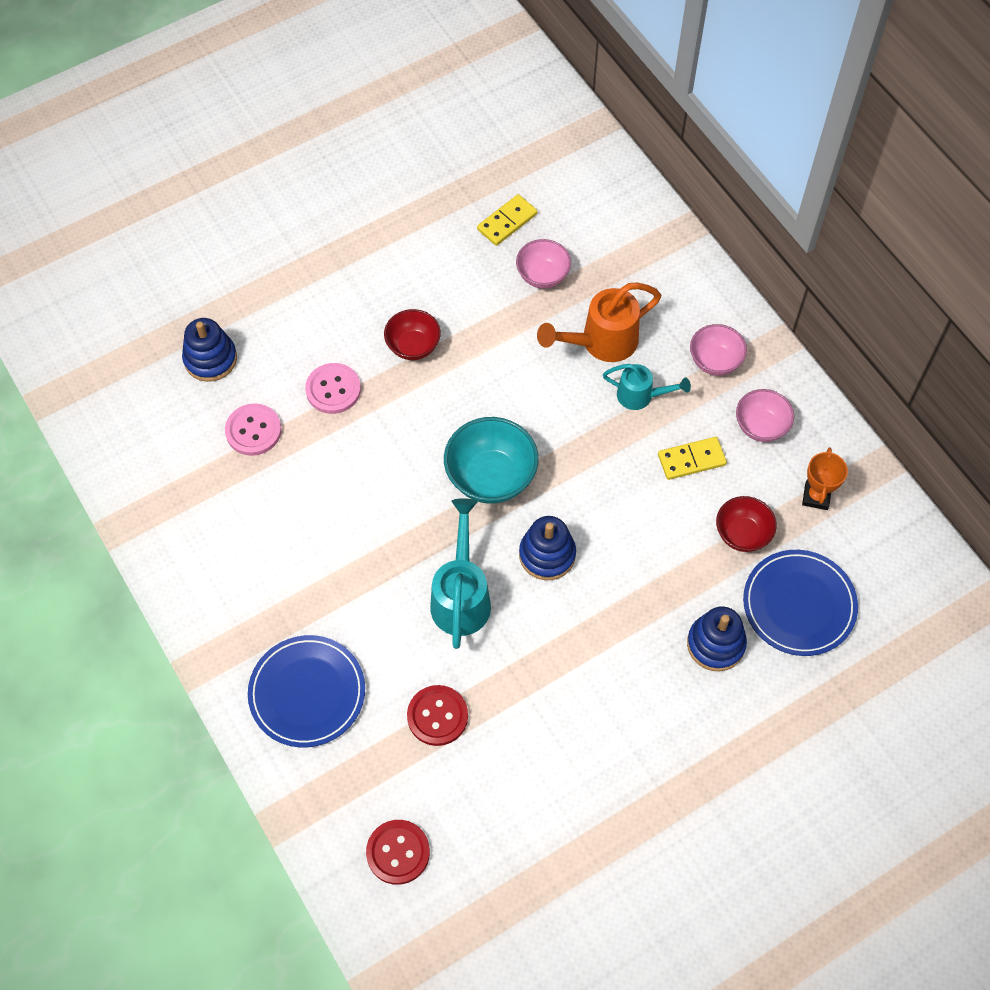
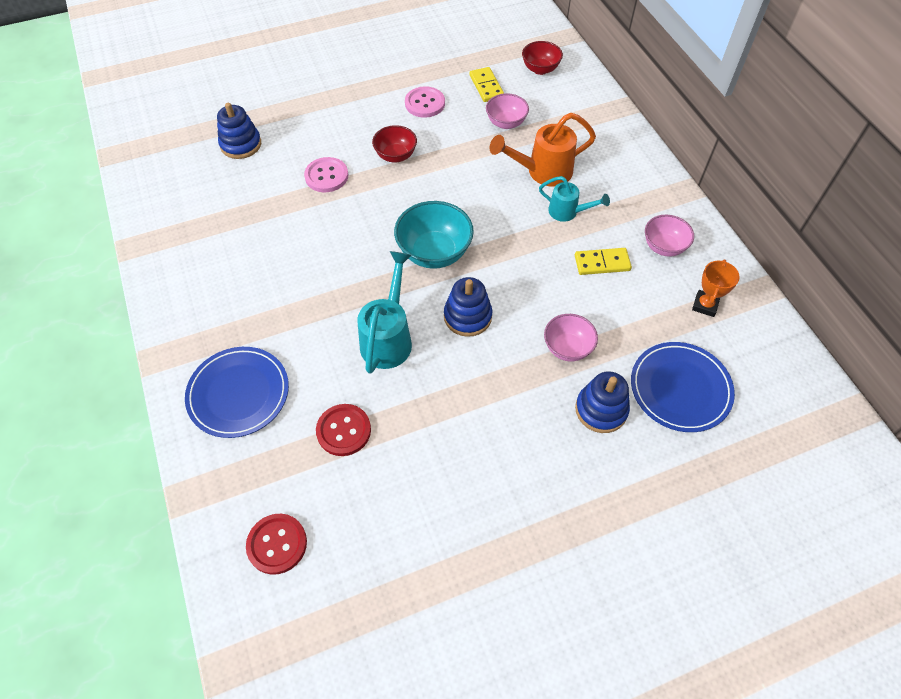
camera: 10 degrees right, 5 degrees down
(253, 431) = (257, 195): pink button -> pink button (425, 103)
(507, 222) = (486, 86): yellow domino -> yellow domino turned 75 degrees counterclockwise
(715, 361) = (632, 196): pink bowl -> pink bowl (567, 348)
(742, 534) = (637, 325): red bowl -> red bowl (540, 69)

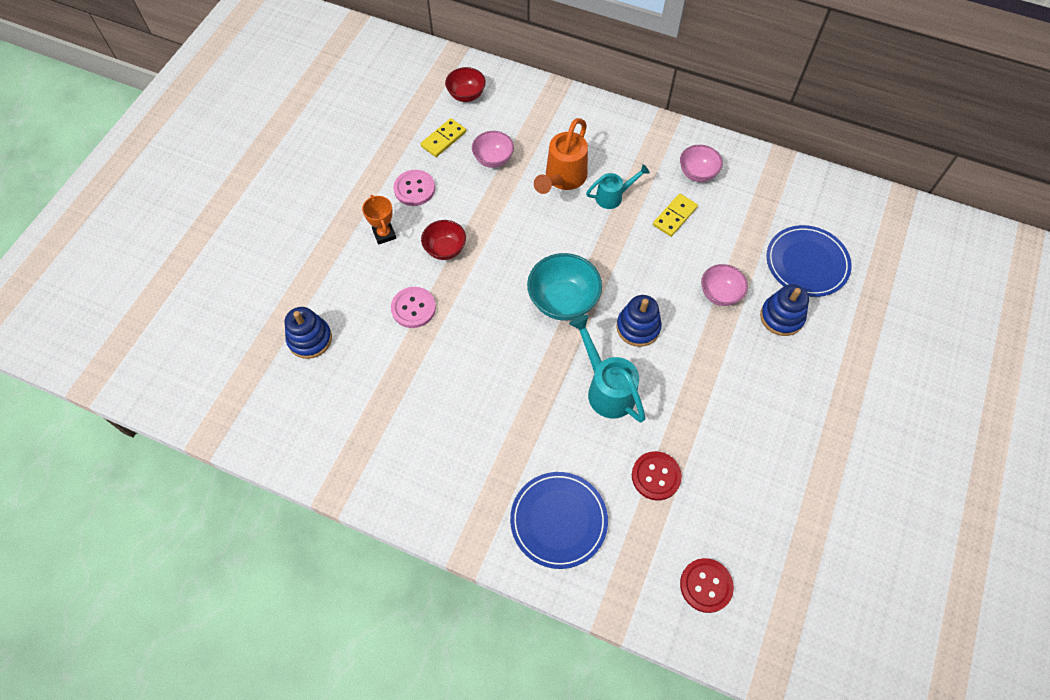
camera: 45 degrees left, 5 degrees up
(486, 86) = (443, 139): yellow domino -> yellow domino turned 75 degrees counterclockwise
(705, 305) = (762, 195): orange trophy -> orange trophy (384, 234)

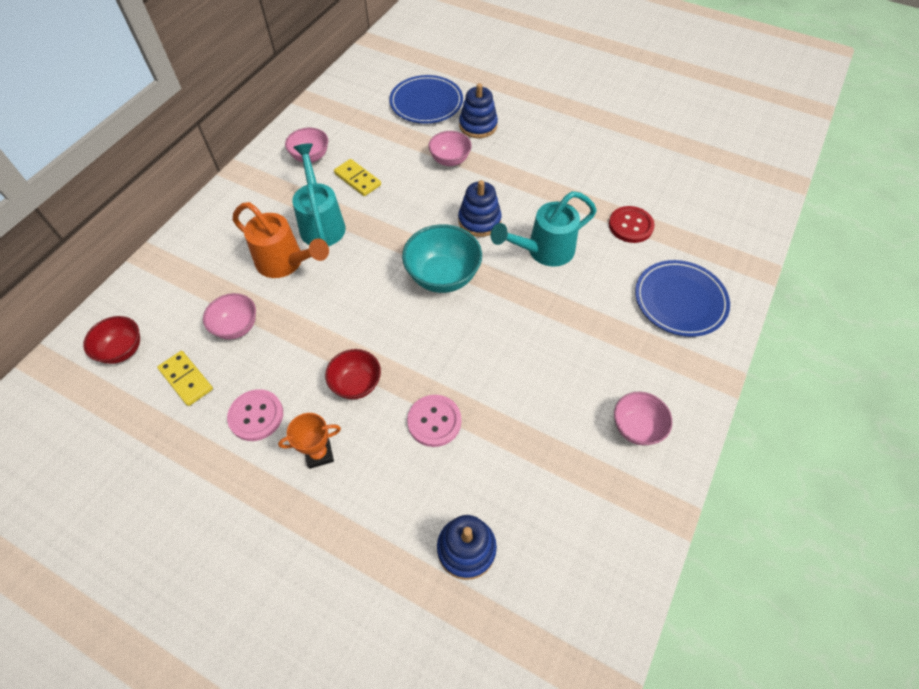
camera: 85 degrees left, 5 degrees down
(412, 467) = (636, 427): none -> pink bowl
(613, 196) = (321, 222): turquoise watering can -> turquoise watering can, size x1.61
(706, 585) = (723, 206): red button -> none

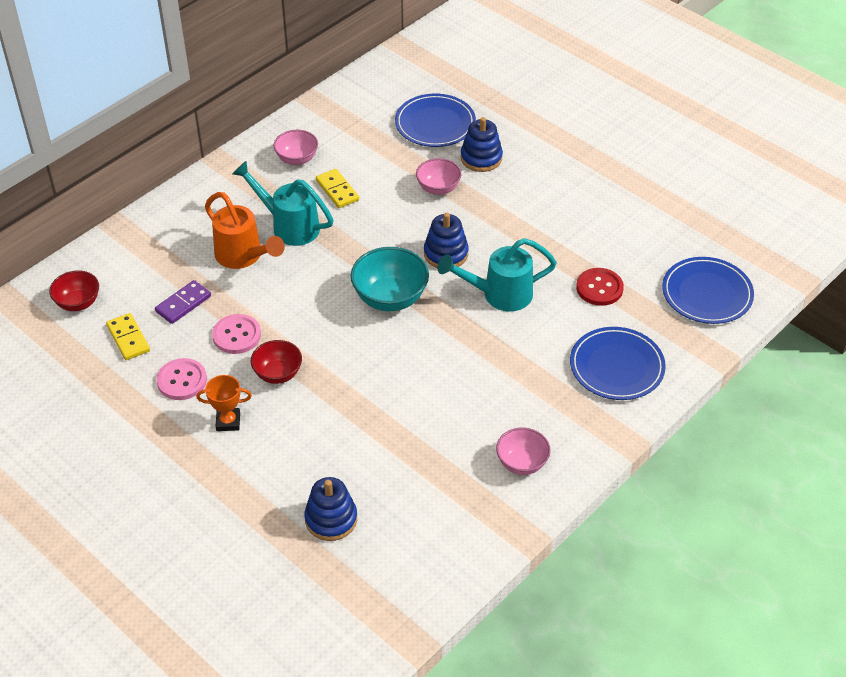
camera: 15 degrees right, 10 degrees down
(236, 327) = (183, 304): pink bowl -> purple domino
(321, 222) = (288, 225): turquoise watering can -> turquoise watering can turned 60 degrees counterclockwise
(434, 421) = (338, 418): pink button -> pink button (237, 335)
(725, 211) = (707, 293): none -> blue plate

